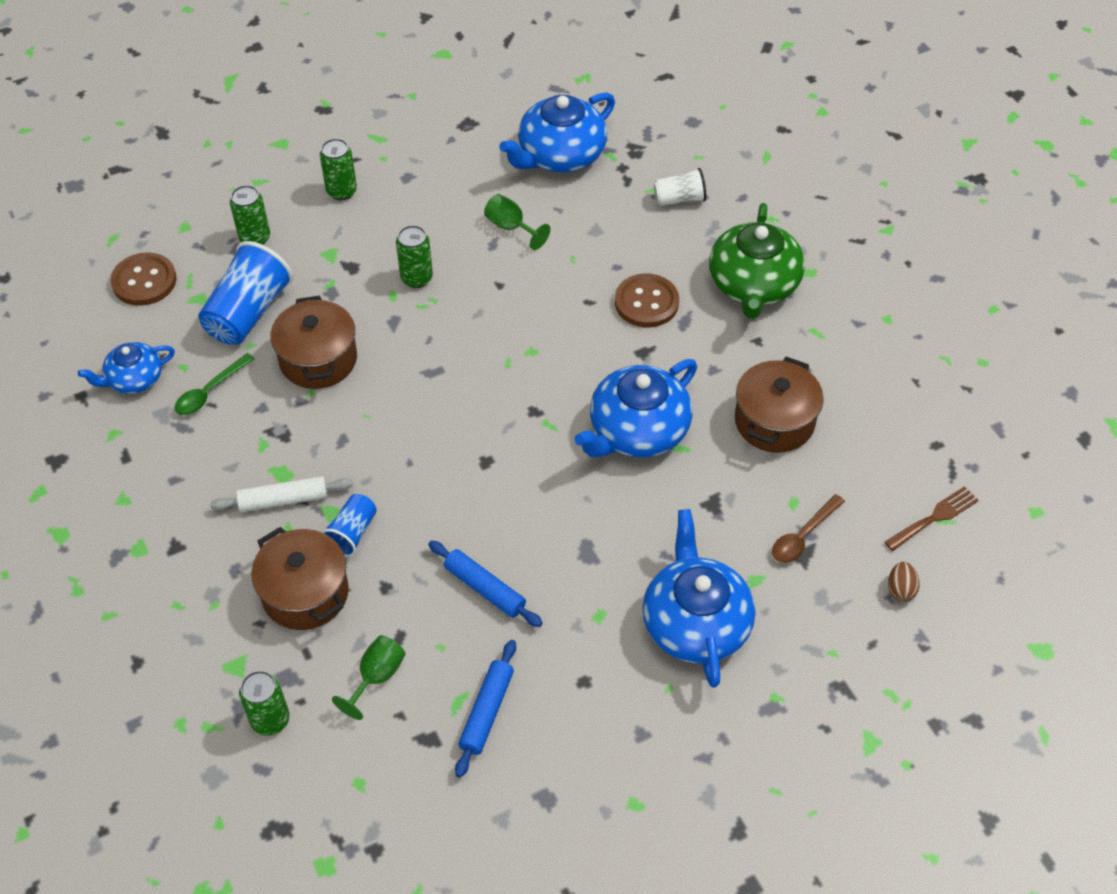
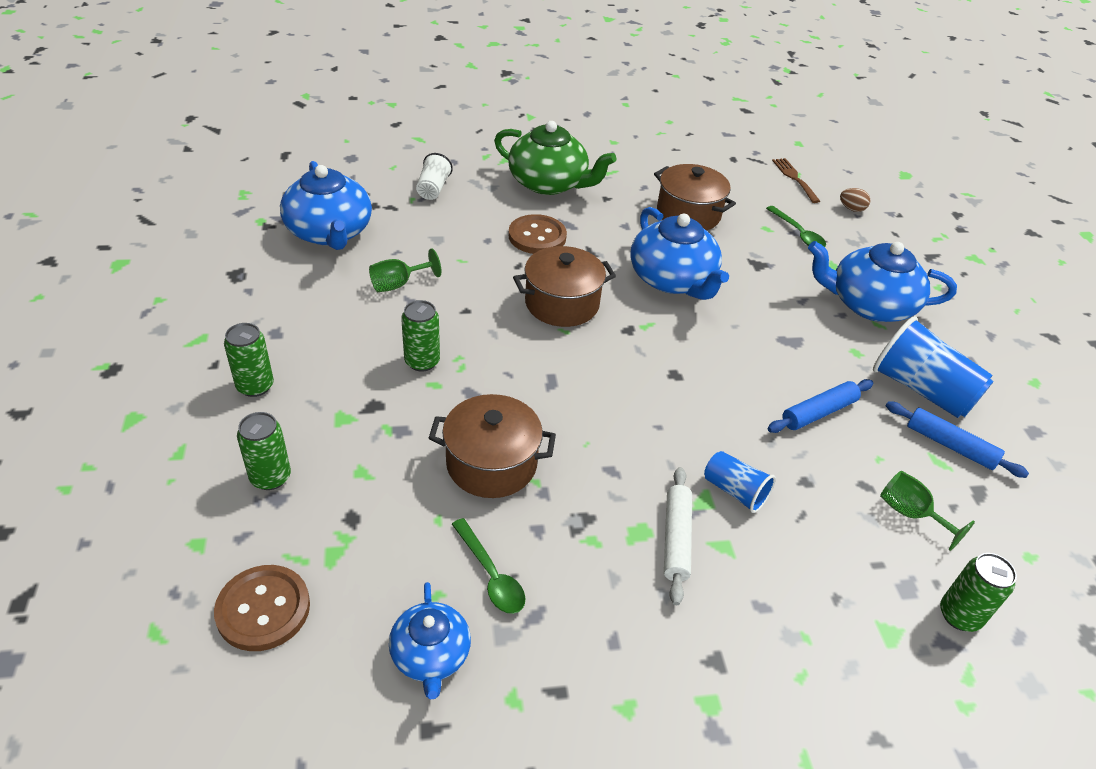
camera: 75 degrees left, 10 degrees down
(248, 312) = (386, 510): blue cup -> blue cup (921, 390)
(305, 593) = (803, 548): brown pot -> brown pot (562, 304)
(803, 536) = (798, 233): brown spoon -> green spoon

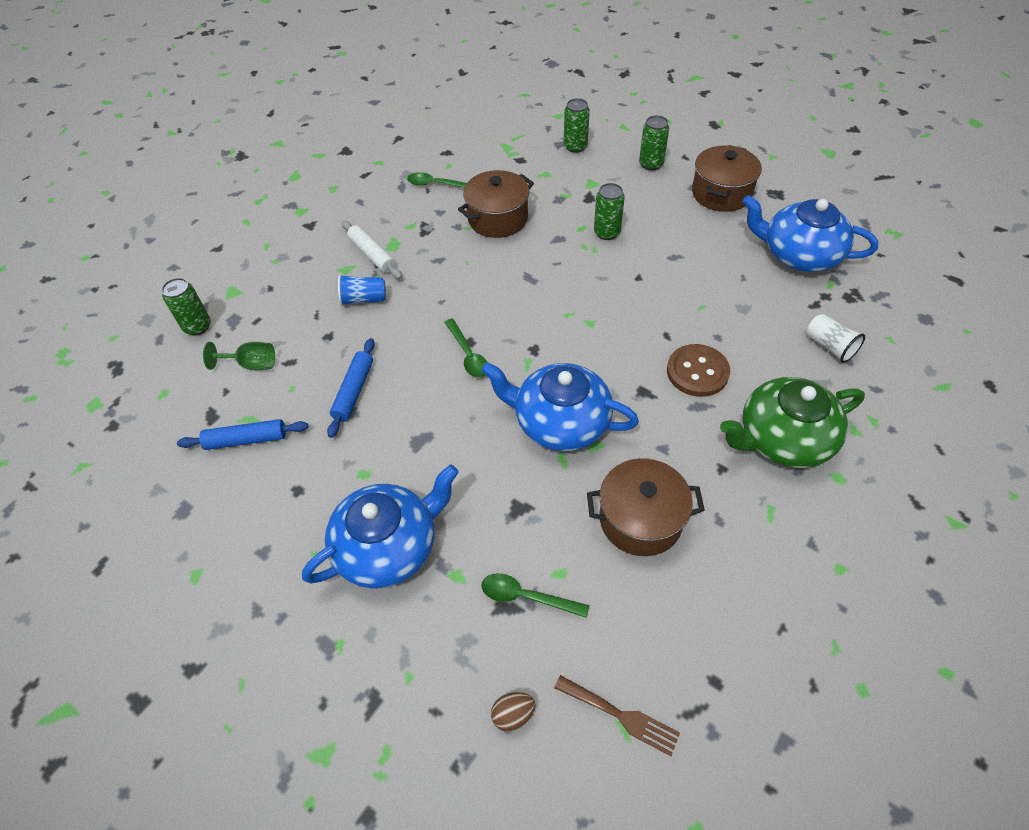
camera: 140 degrees right, 10 degrees up
(263, 609) = (502, 120): brown button -> none
(398, 284) = (699, 259): green goblet -> none
(430, 655) = (425, 151): blue teapot -> none
(562, 304) = (597, 331): brown pot -> brown pot (721, 193)
(687, 366) = (468, 355): none -> green spoon
(921, 390) = (291, 477): blue cup -> none

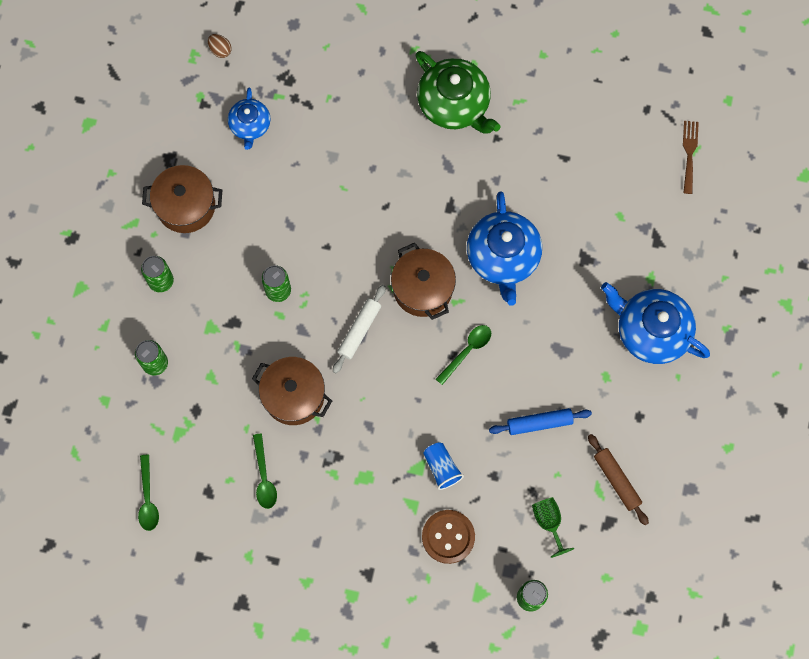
camera: 115 degrees left, 20 degrees up
(246, 440) = (616, 480): blue rolling pin -> brown rolling pin
(372, 255) = (385, 489): white rolling pin -> white rolling pin (359, 330)
(513, 715) = (716, 211): brown egg -> brown egg (220, 50)
(526, 597) = (644, 230): green spoon -> green spoon (148, 498)
(640, 519) = (559, 179): brown pot -> brown pot (423, 288)
(697, 372) = (415, 174): brown button -> brown button (448, 537)
(799, 255) = (250, 125): blue teapot -> blue teapot, size x0.58
(829, 346) = (351, 87): white cup -> none

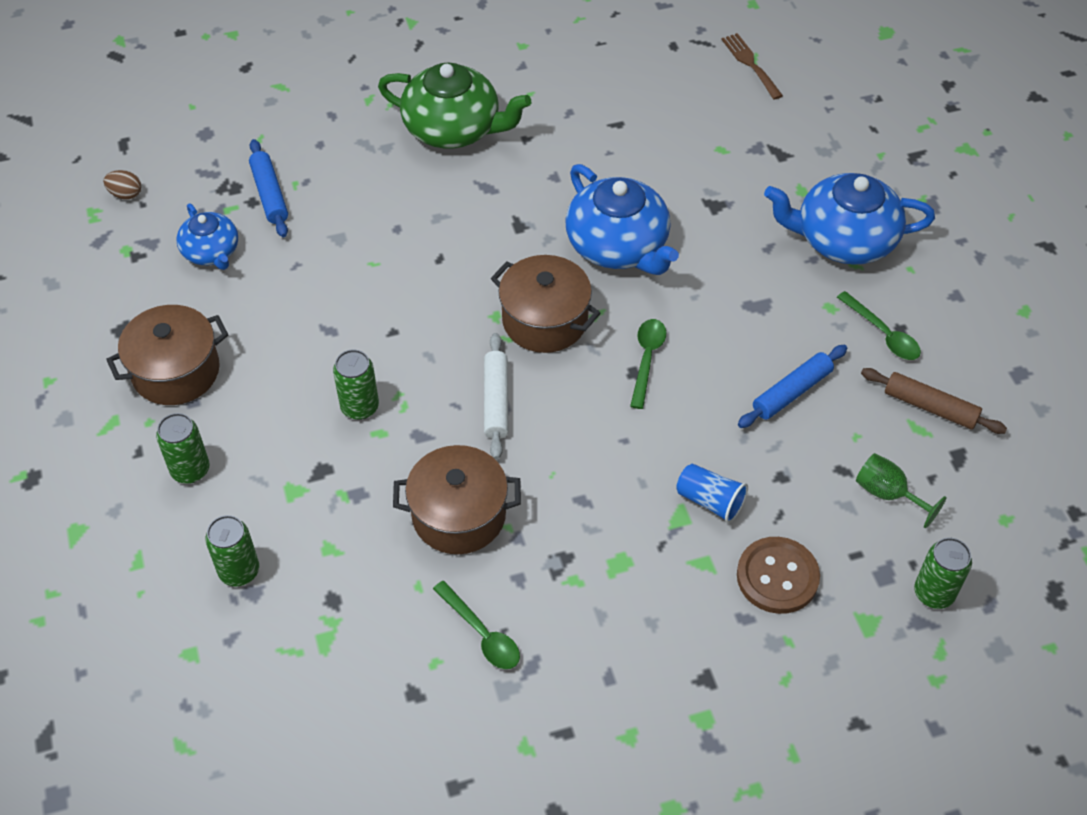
camera: 30 degrees left, 20 degrees down
(148, 498) = (329, 749): green spoon -> green spoon (883, 334)
(308, 98) = (270, 194): none -> blue rolling pin

